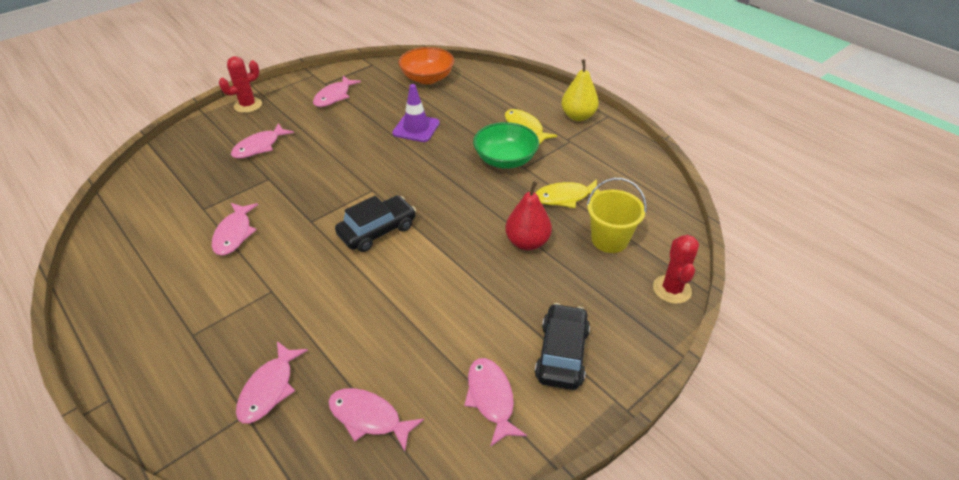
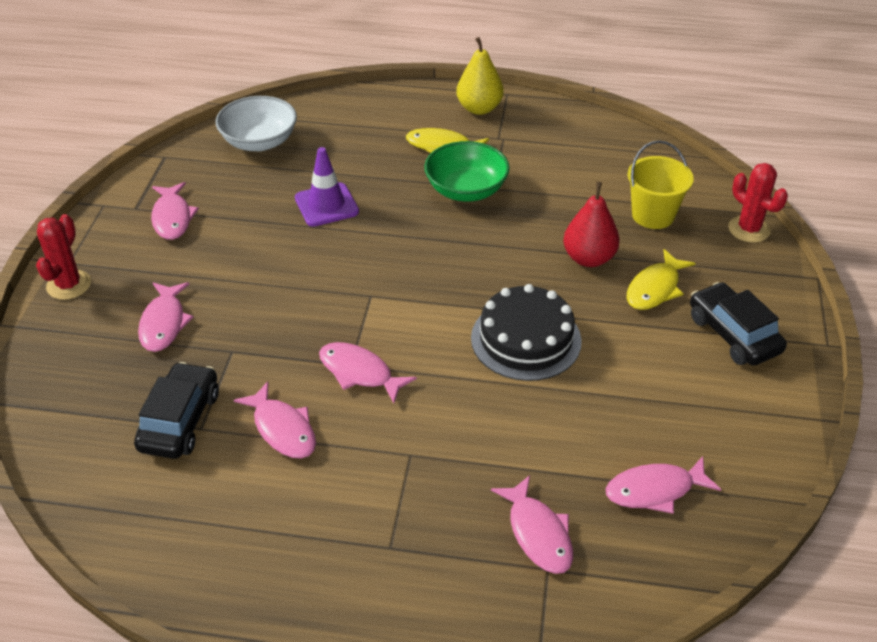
camera: 40 degrees left, 0 degrees up
(377, 230) = (435, 331): black car -> black car (180, 421)
(421, 267) = (526, 339): none -> black cake
(427, 78) = (259, 142): orange bowl -> white bowl
(491, 398) = (726, 405): pink fish -> pink fish (359, 372)
(565, 197) = (569, 197): yellow fish -> yellow fish (655, 288)

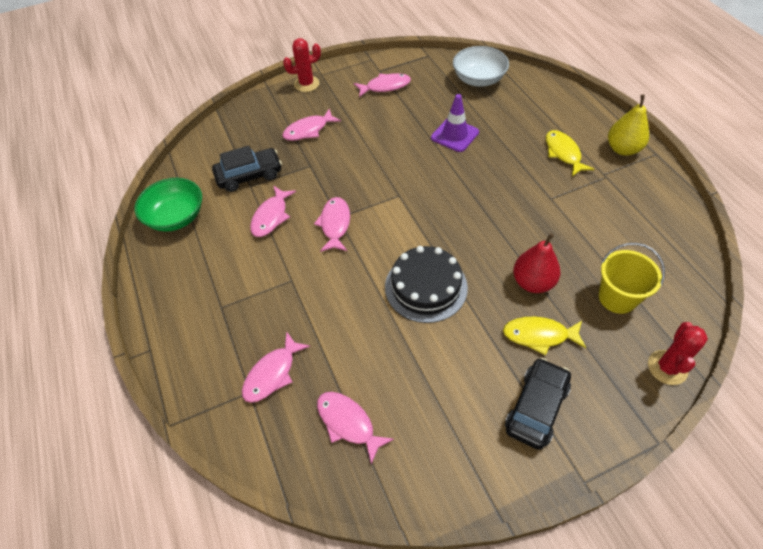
camera: 60 degrees right, 10 degrees up
(172, 218) = (385, 86): pink fish -> pink fish turned 150 degrees counterclockwise
(466, 190) = (534, 186): green bowl -> green bowl (176, 217)

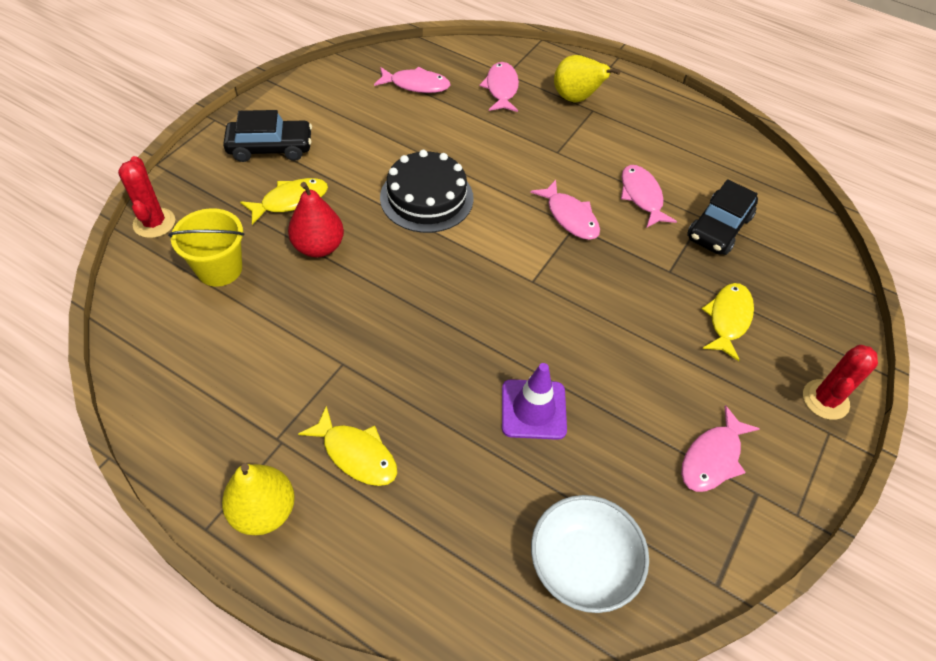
camera: 140 degrees right, 0 degrees up
(176, 217) = (729, 156): green bowl -> none
(221, 326) = (576, 99): none -> yellow pear
(308, 130) = (728, 319): pink fish -> yellow fish
(536, 408) = (270, 148): black car -> black car turned 90 degrees counterclockwise

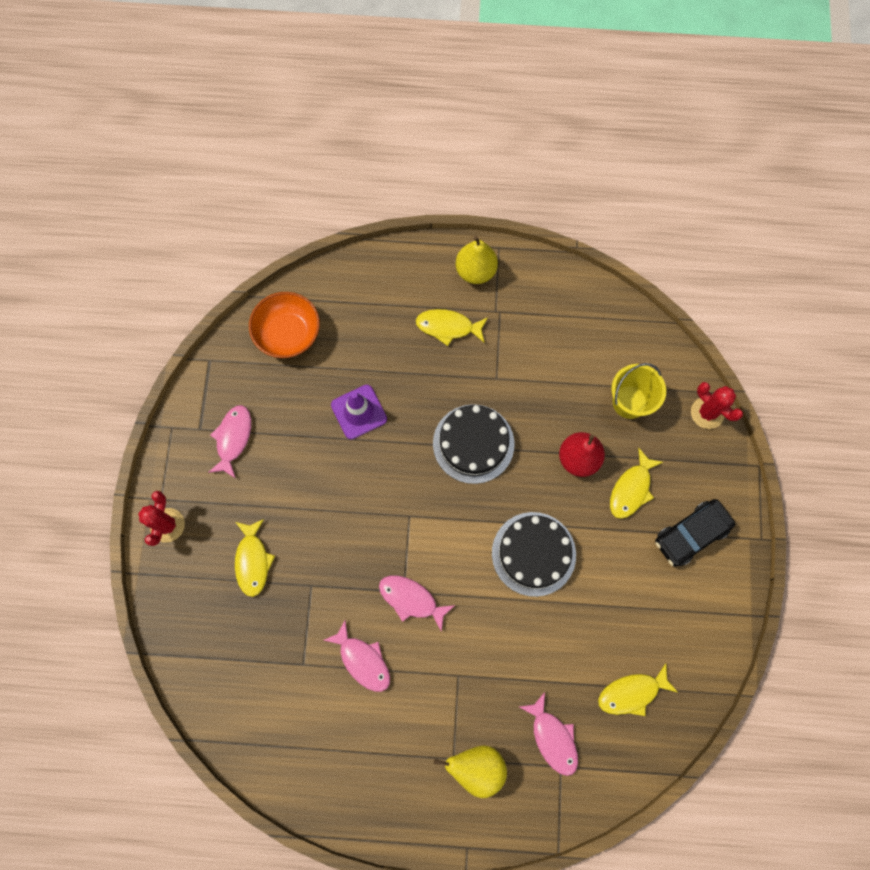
camera: 155 degrees right, 20 degrees up
(416, 85) = (632, 693): pink fish -> yellow fish
(418, 312) = (473, 443): none -> black cake
(583, 564) = (288, 333): white bowl -> orange bowl
(718, 228) = (286, 659): black car -> none

